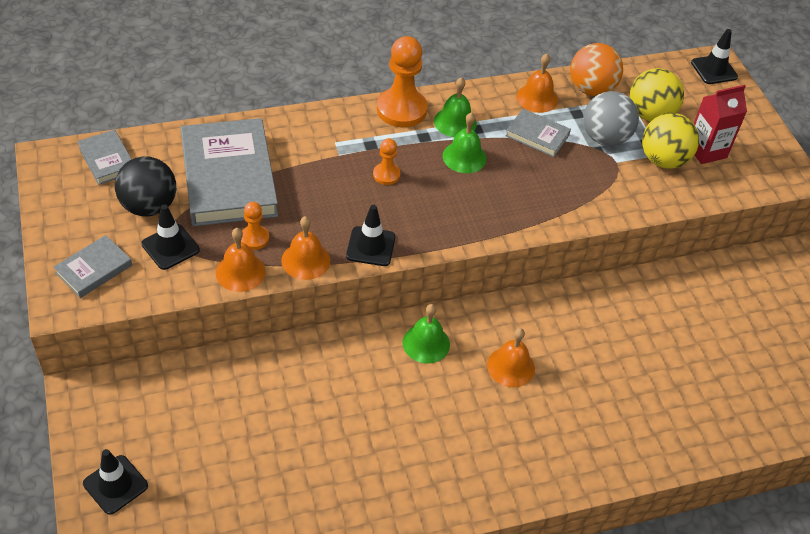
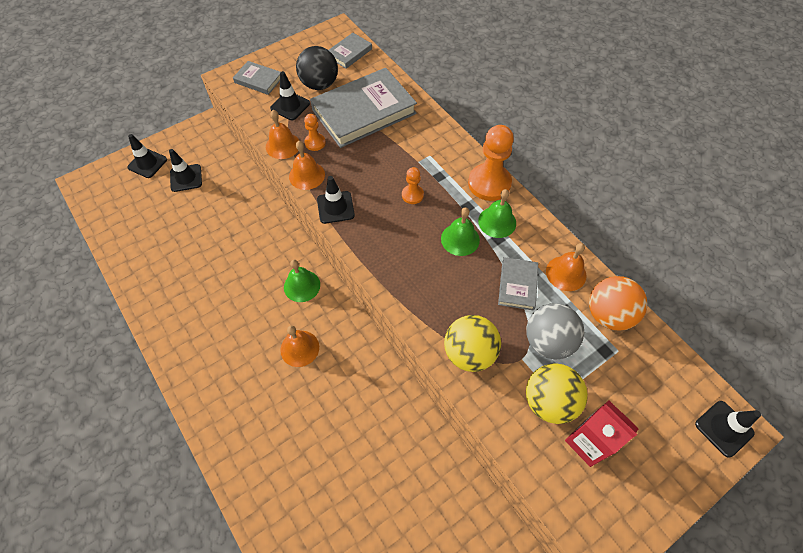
camera: 75 degrees right, 10 degrees up
(176, 437) = (186, 178): none -> black traffic cone
(650, 115) = (607, 375): yellow ball -> yellow ball (469, 353)

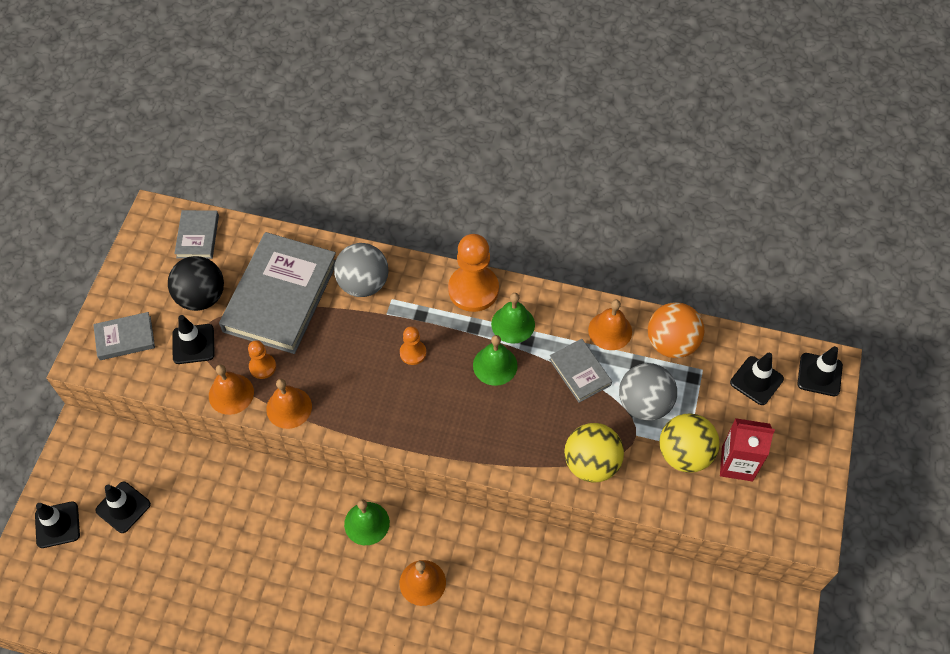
camera: 40 degrees left, 0 degrees up
(335, 207) = (350, 419): black traffic cone -> black traffic cone (756, 381)
(420, 135) = (363, 284): none -> grey ball

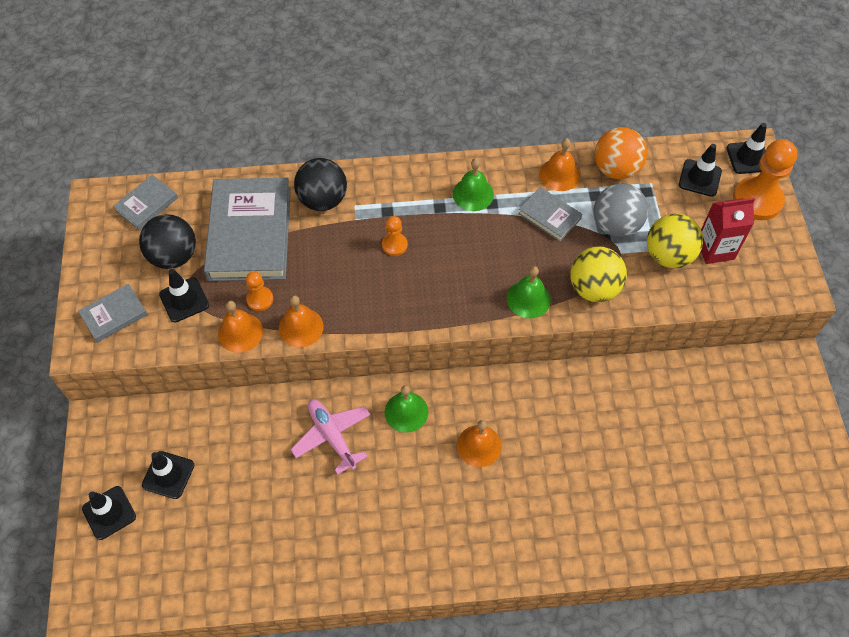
camera: 20 degrees left, 0 degrees up
(197, 236) = (146, 204): grey book -> grey book turned 60 degrees clockwise
(286, 523) = (332, 436): none -> pink plane
(363, 284) = (323, 200): grey ball -> black ball
(473, 289) = (425, 176): orange pawn -> orange pawn (757, 200)
(495, 365) = (473, 233): green bell -> green bell (528, 299)

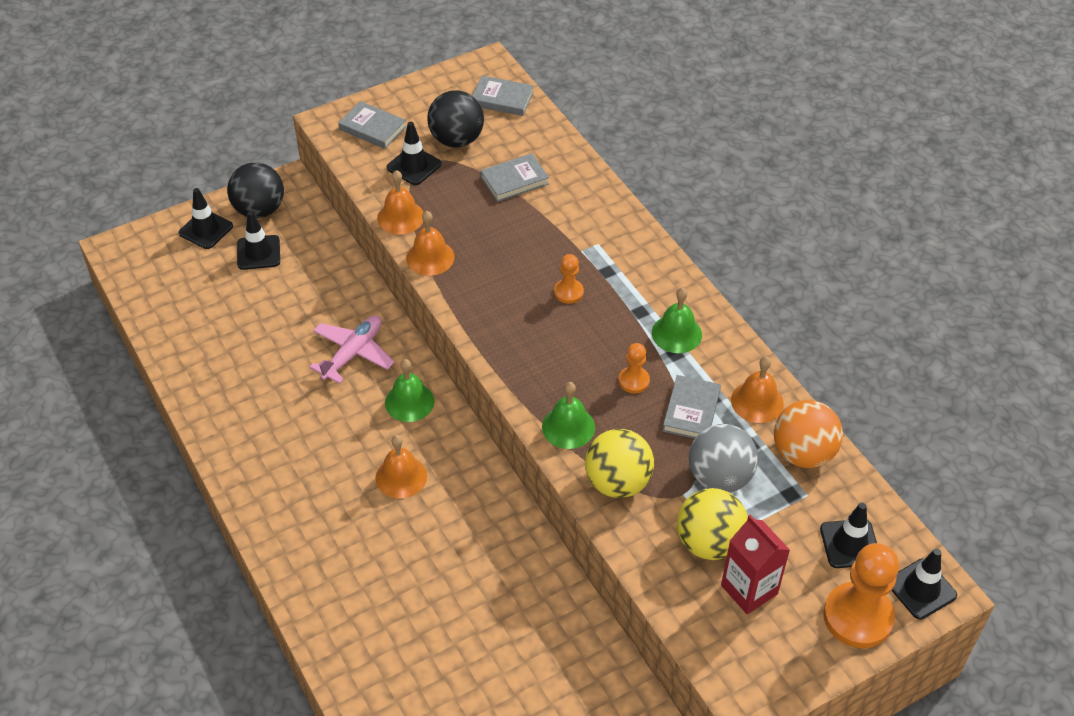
camera: 65 degrees right, 10 degrees down
(250, 233) = (514, 180): grey book -> grey book, size x0.48
(260, 299) = (444, 216): orange pawn -> orange pawn (634, 381)
(323, 200) = (588, 217): black ball -> black ball (259, 210)

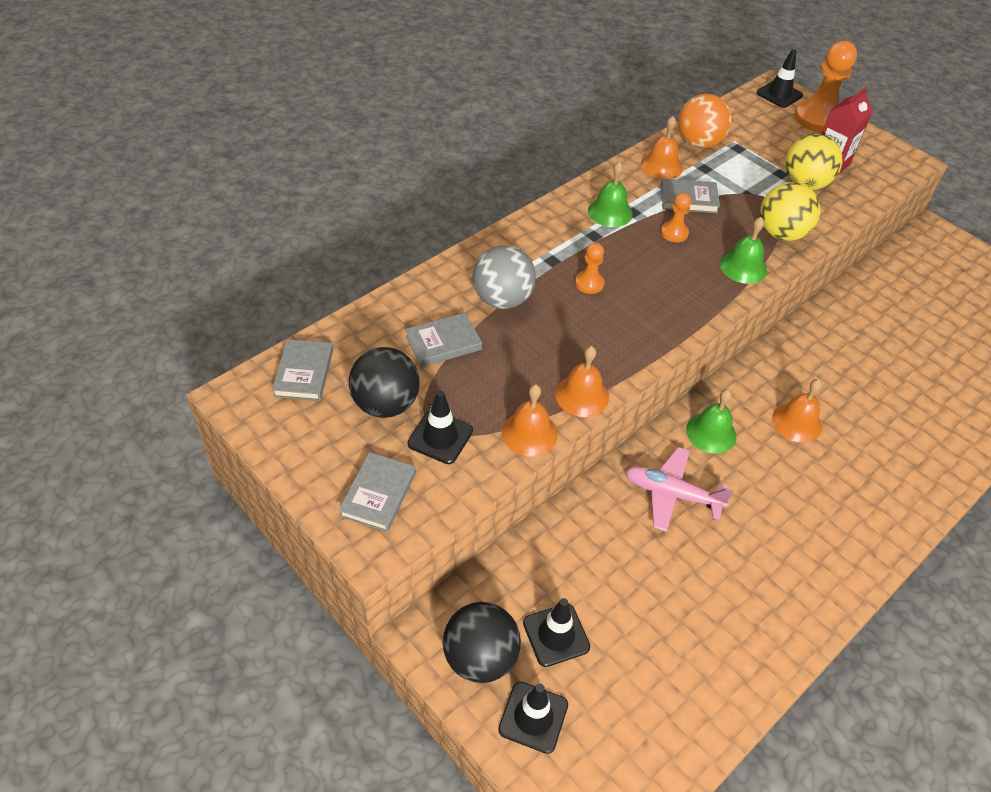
camera: 105 degrees left, 0 degrees up
(514, 180) = (443, 343): grey book -> grey book turned 75 degrees counterclockwise
(719, 478) = (744, 181): grey ball -> grey ball (502, 299)
(850, 544) = (763, 122): black traffic cone -> none

